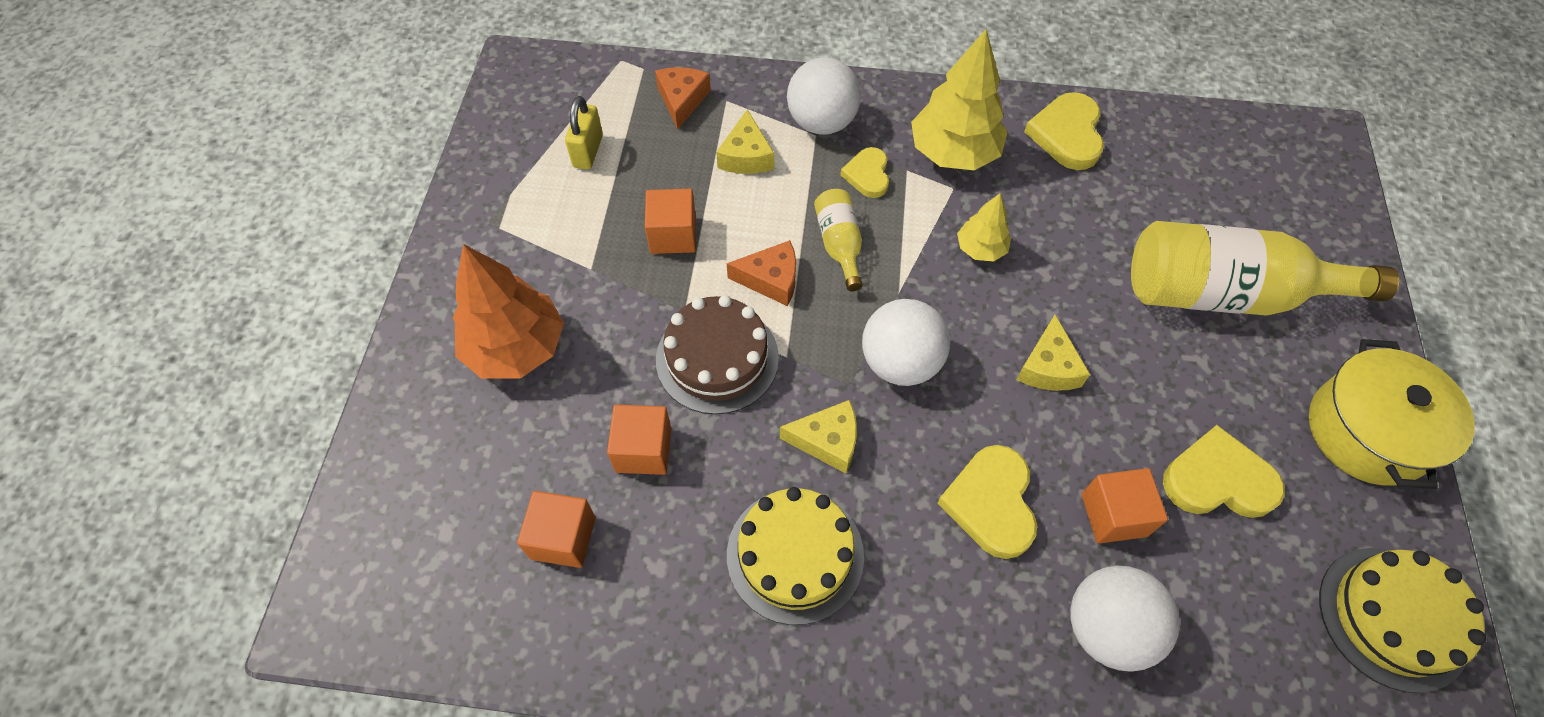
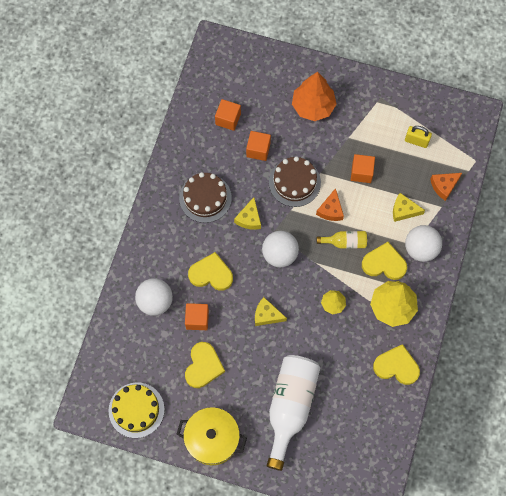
camera: 100 degrees right, 10 degrees up
(682, 100) = (444, 186): orange cheese -> orange cheese turned 135 degrees clockwise
(795, 555) = (205, 198): yellow cake -> brown cake
(867, 175) = (384, 263): yellow heart -> yellow heart, size x1.60
(1225, 294) = (290, 407): yellow bottle -> white bottle

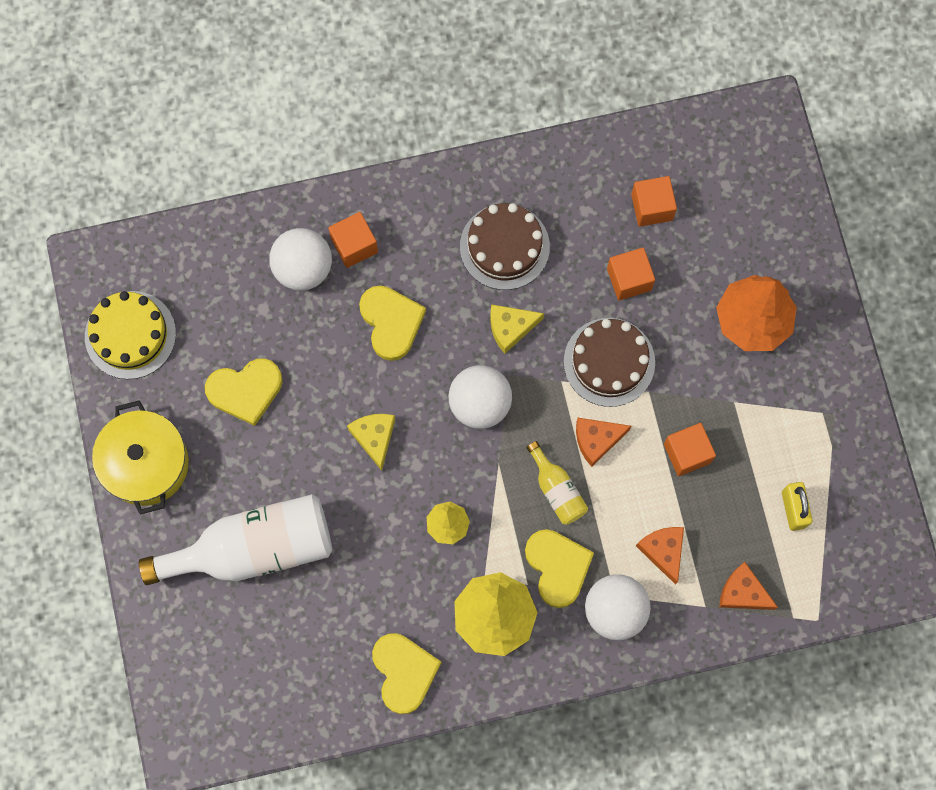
camera: 60 degrees right, 5 degrees up
(197, 319) = (310, 342): orange cube -> orange cube (354, 245)
(403, 210) = (663, 551): yellow cheese -> orange cheese

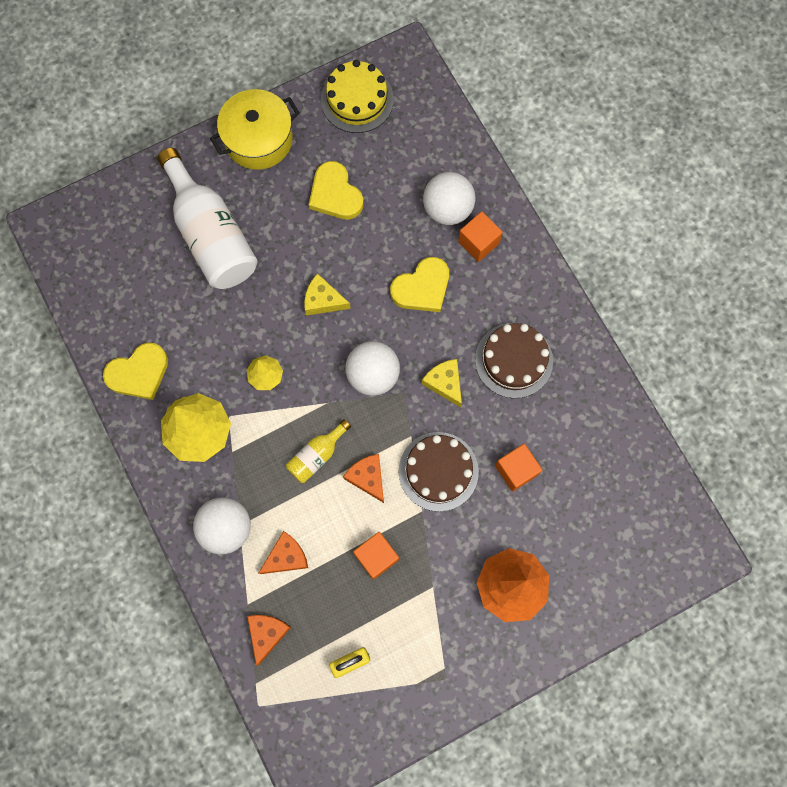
camera: 75 degrees right, 0 degrees up
(374, 437) = (323, 300): yellow cheese -> yellow cheese turned 135 degrees counterclockwise
(557, 567) = (252, 472): yellow heart -> none
(652, 207) = (587, 474): orange cube -> none

